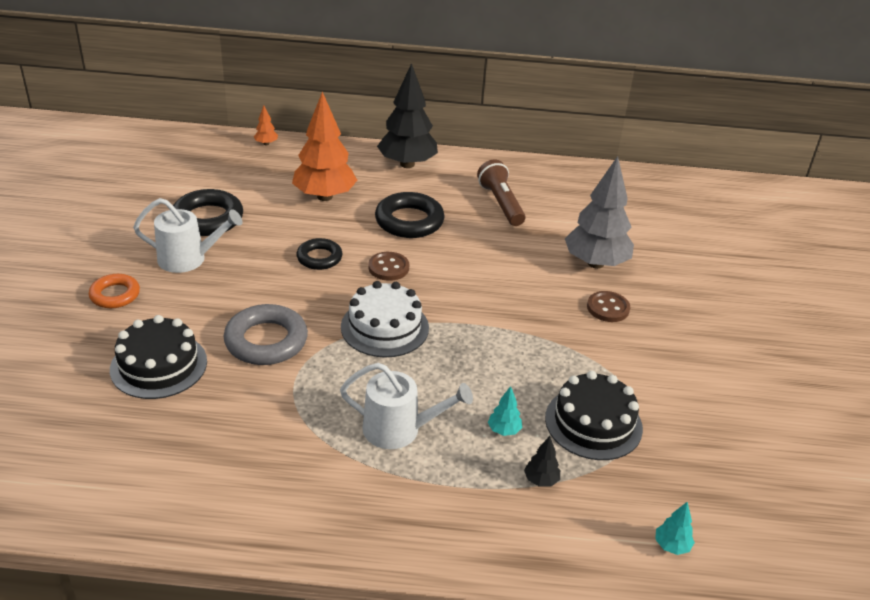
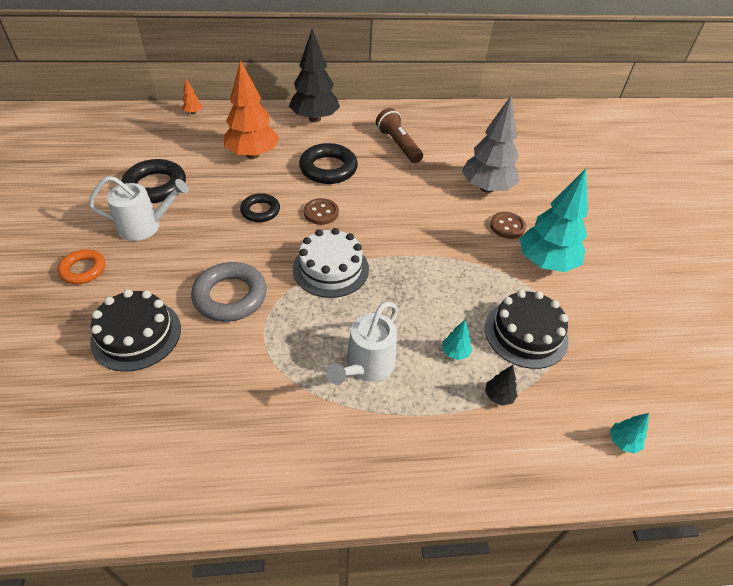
camera: 10 degrees left, 10 degrees up
(399, 429) = (366, 366): white watering can -> white watering can turned 120 degrees clockwise
(643, 353) = (546, 263): none -> turquoise tree

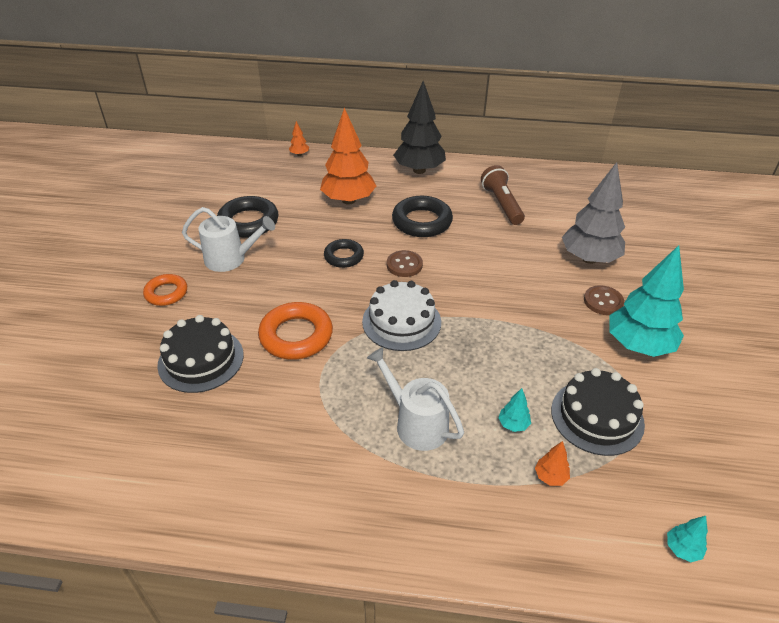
camera: 15 degrees right, 5 degrees down
(230, 296) = (296, 336): grey ring -> orange ring
(366, 366) = (416, 423): white watering can -> white watering can turned 90 degrees clockwise
(498, 396) = (550, 477): black tree -> orange tree

